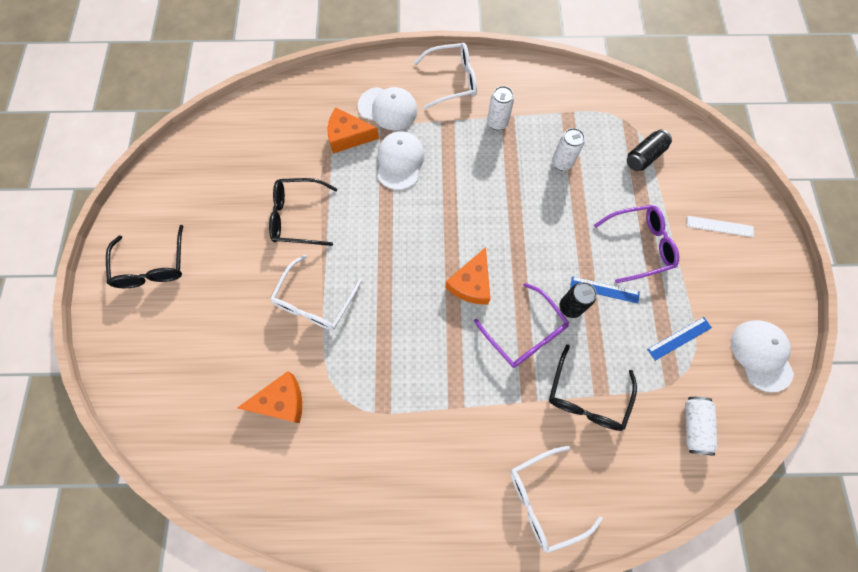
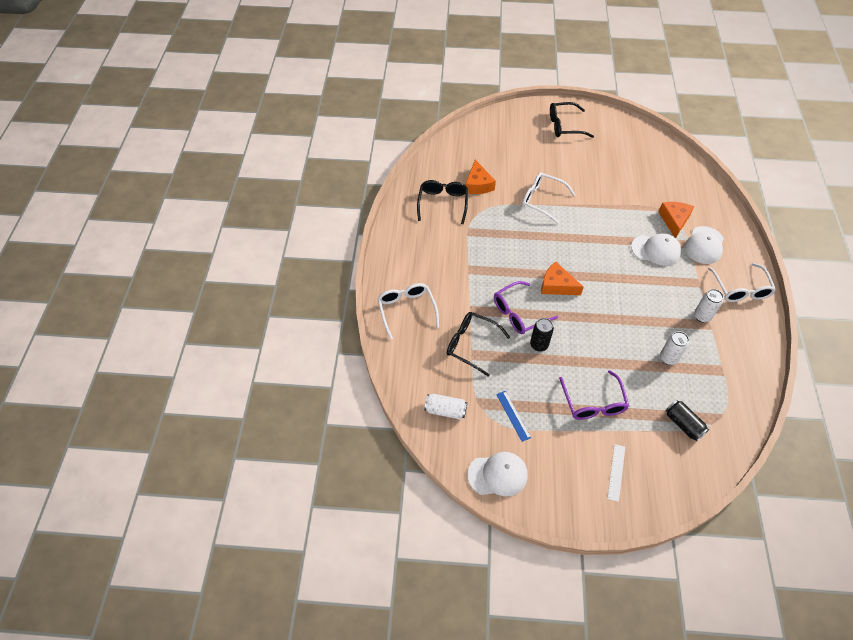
camera: 95 degrees right, 15 degrees down
(298, 217) = (604, 193): black glasses -> black glasses (443, 204)
(604, 289) = (553, 370): blue ruler -> none

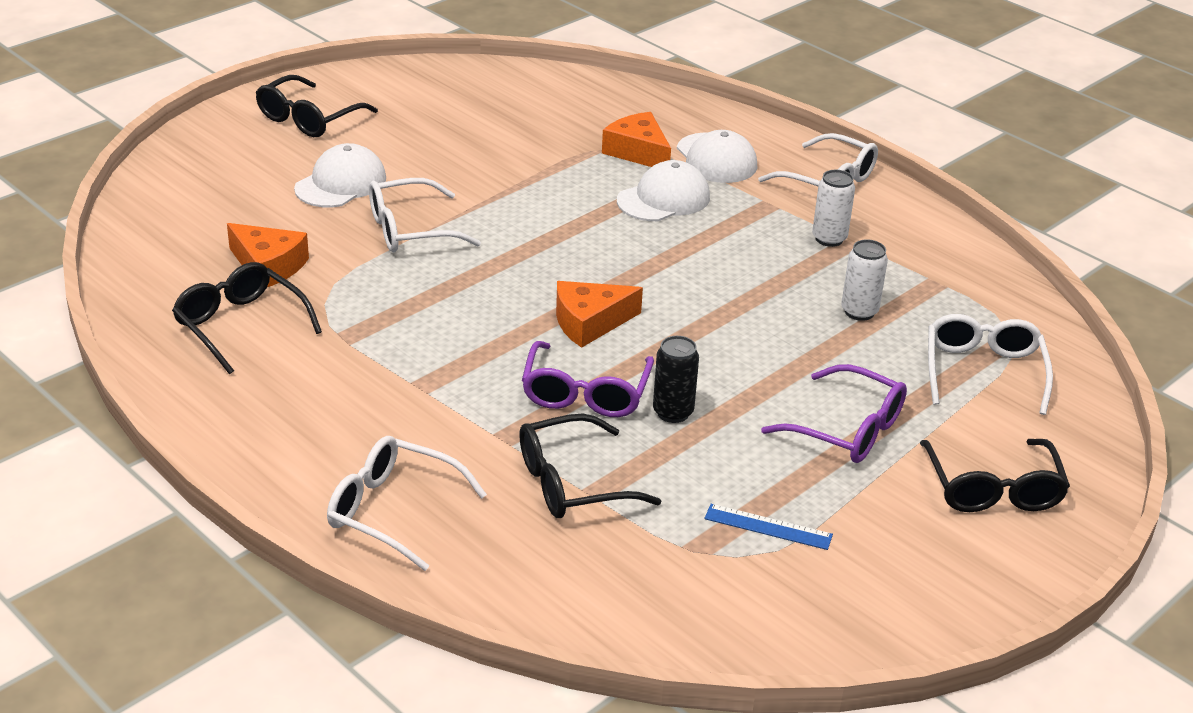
camera: 50 degrees left, 20 degrees down
(445, 410) = (661, 599): white can -> none
(498, 475) = (858, 618): white cap -> white cap (341, 183)
(616, 472) = (992, 488): white ruler -> black glasses
(683, 424) = (983, 373): black can -> white glasses

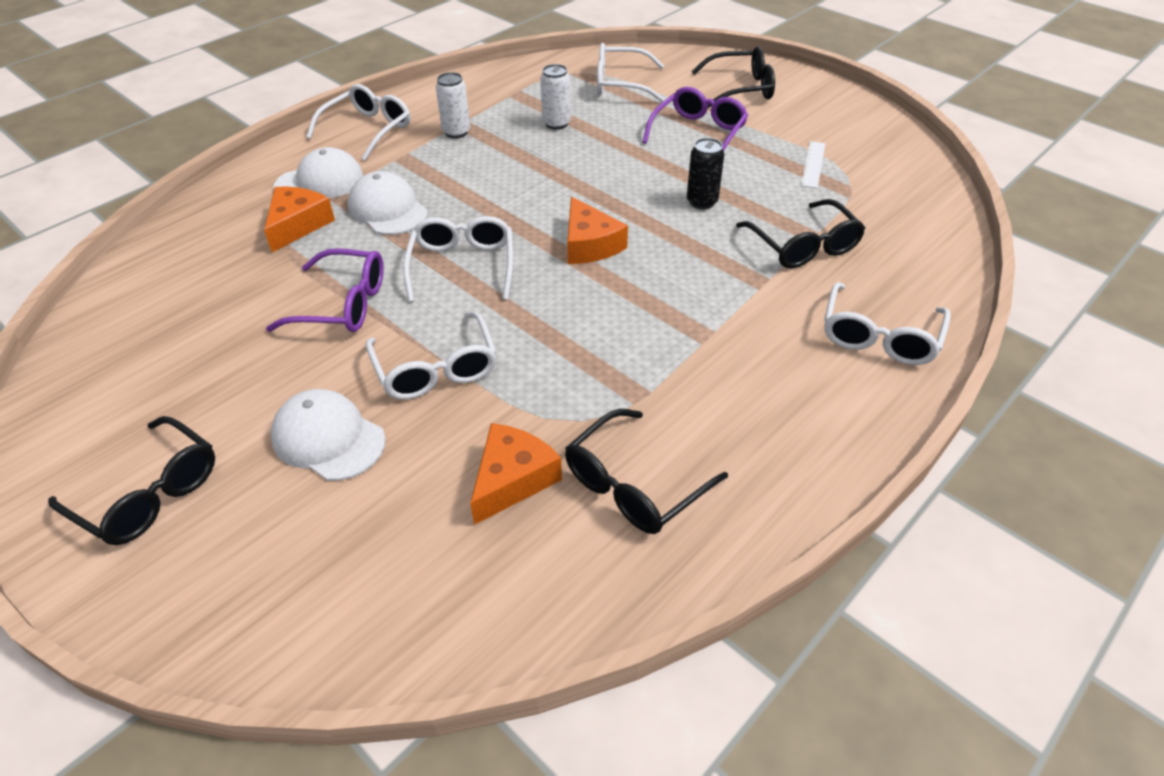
camera: 90 degrees left, 10 degrees up
(559, 243) = (462, 267): none -> white glasses
(586, 392) = (688, 243): purple glasses -> purple glasses (341, 304)
(638, 152) = (298, 225): orange cheese -> orange cheese turned 150 degrees clockwise
(768, 527) = (813, 164): blue ruler -> white ruler

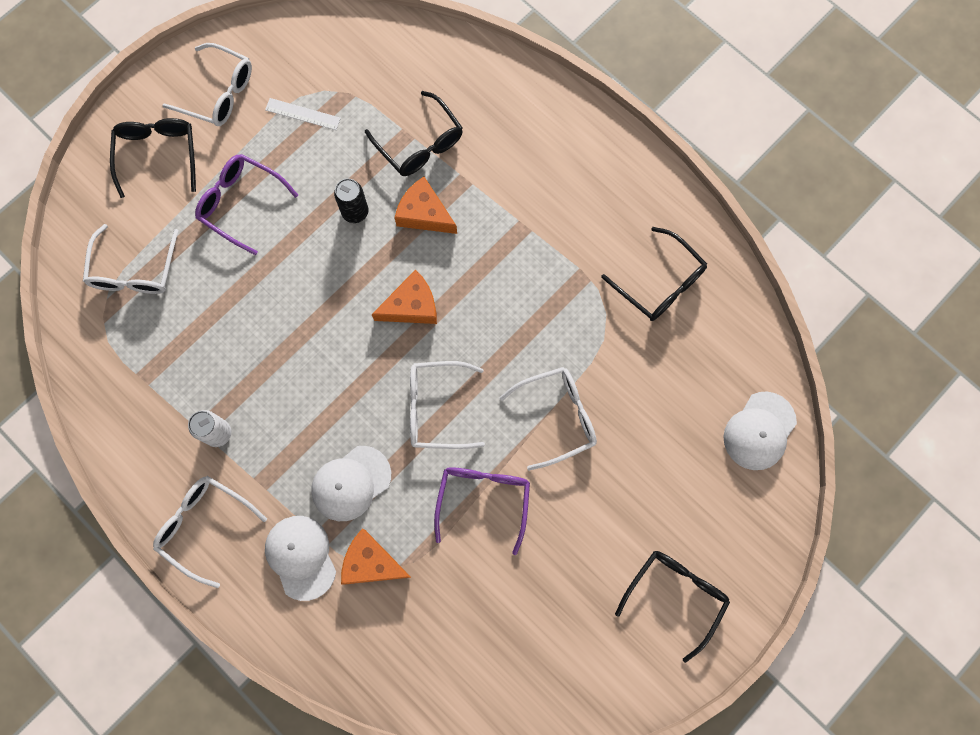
camera: 90 degrees left, 30 degrees up
(328, 438) = (625, 483): white cap -> white cap (759, 431)
(512, 479) = (657, 357): orange cheese -> orange cheese (424, 213)
(556, 123) = (210, 335): white can -> none
(802, 245) = (419, 143): black glasses -> black glasses turned 75 degrees clockwise
(879, 335) = (525, 112): white glasses -> white glasses (218, 93)

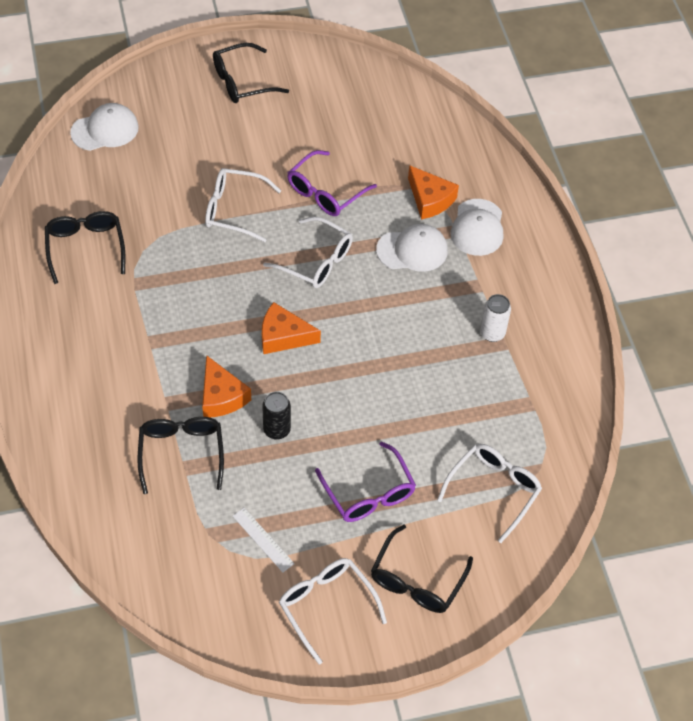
camera: 150 degrees left, 20 degrees down
(205, 526) = (536, 281): white glasses -> none

